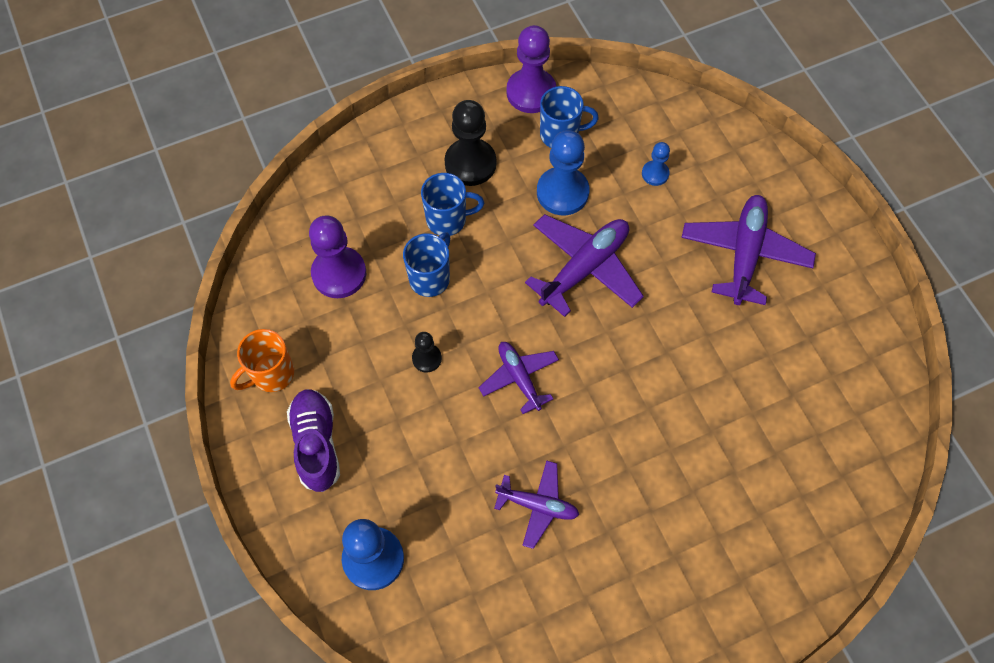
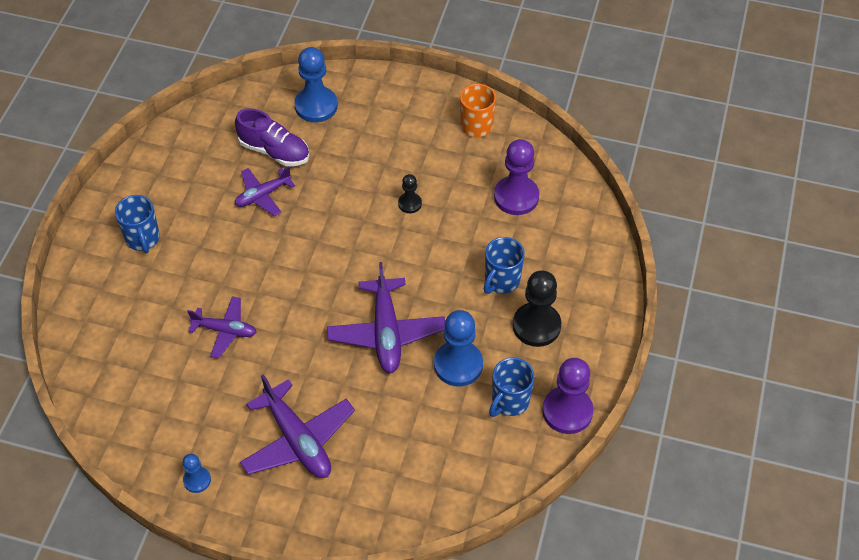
camera: 130 degrees right, 10 degrees down
(316, 444) = (409, 120): purple shoe -> purple shoe (274, 151)
(430, 278) = (465, 242): blue mug -> blue mug (143, 239)
(519, 378) = (347, 241): purple plane -> purple plane (225, 330)
(655, 174) = (417, 437): blue pawn -> blue pawn (197, 480)

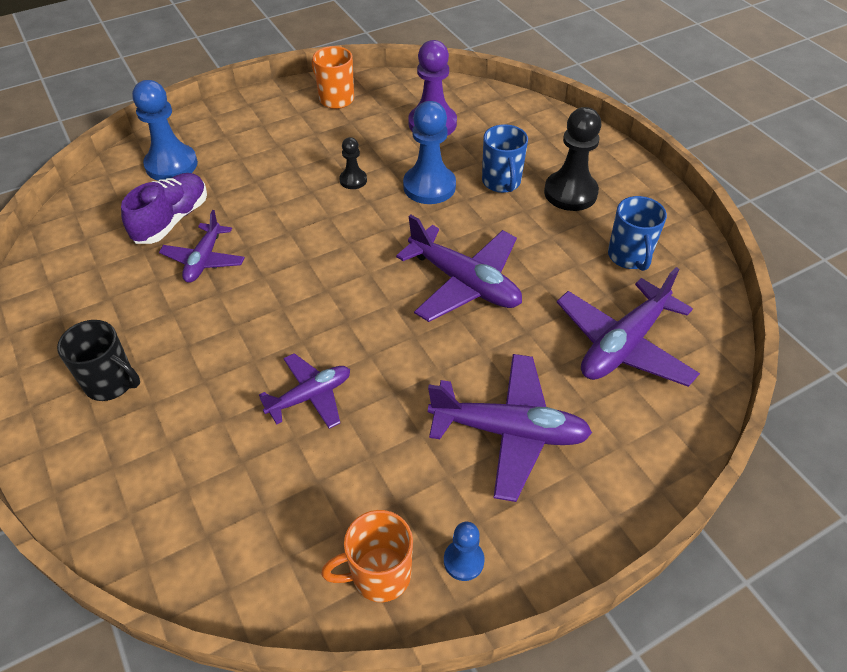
camera: 45 degrees left, 5 degrees down
(143, 239) = (111, 383): blue mug -> black mug
(154, 450) = (379, 575): none -> orange mug
(274, 151) = (172, 220): purple shoe -> purple shoe turned 45 degrees counterclockwise
(425, 450) = (623, 345): none -> purple plane
(458, 365) = (554, 262): blue pawn -> blue pawn (429, 186)
(567, 411) = (676, 231): purple pawn -> none

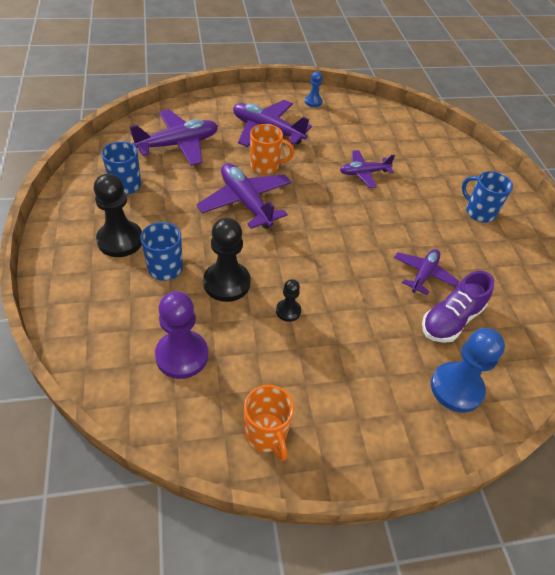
camera: 165 degrees left, 0 degrees up
(111, 383) = (479, 212): black mug -> blue mug
(379, 575) = (349, 108): orange mug -> orange mug (265, 166)
(429, 186) = (227, 283): blue pawn -> black pawn

